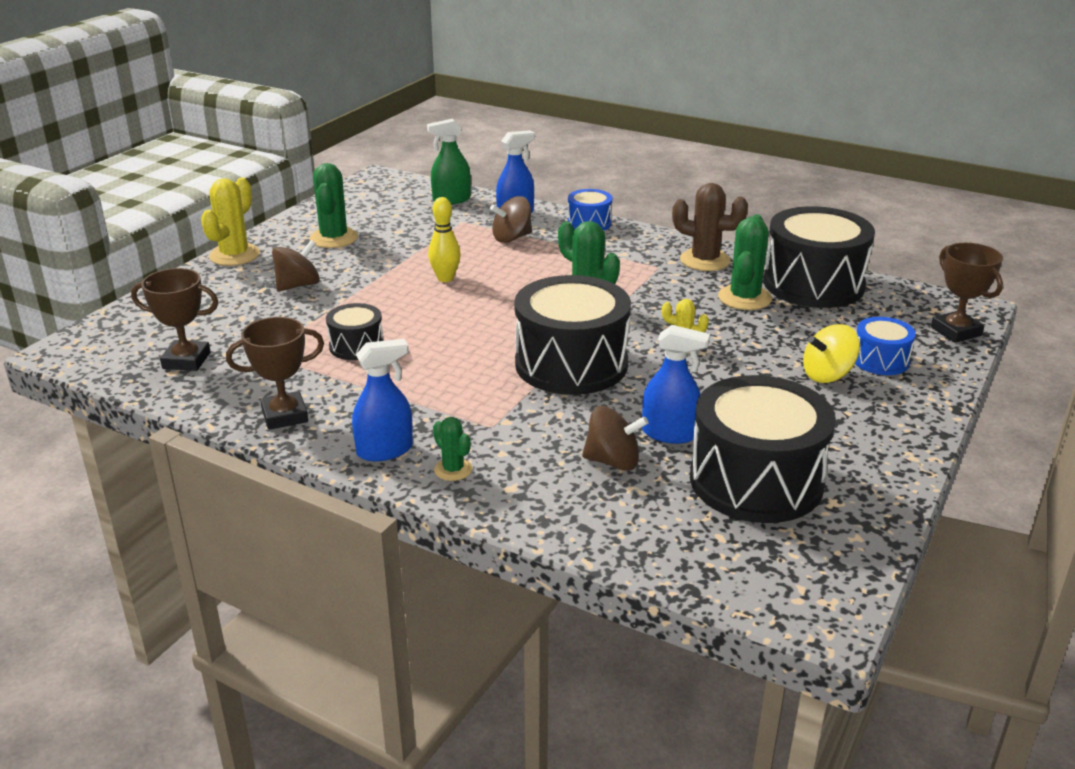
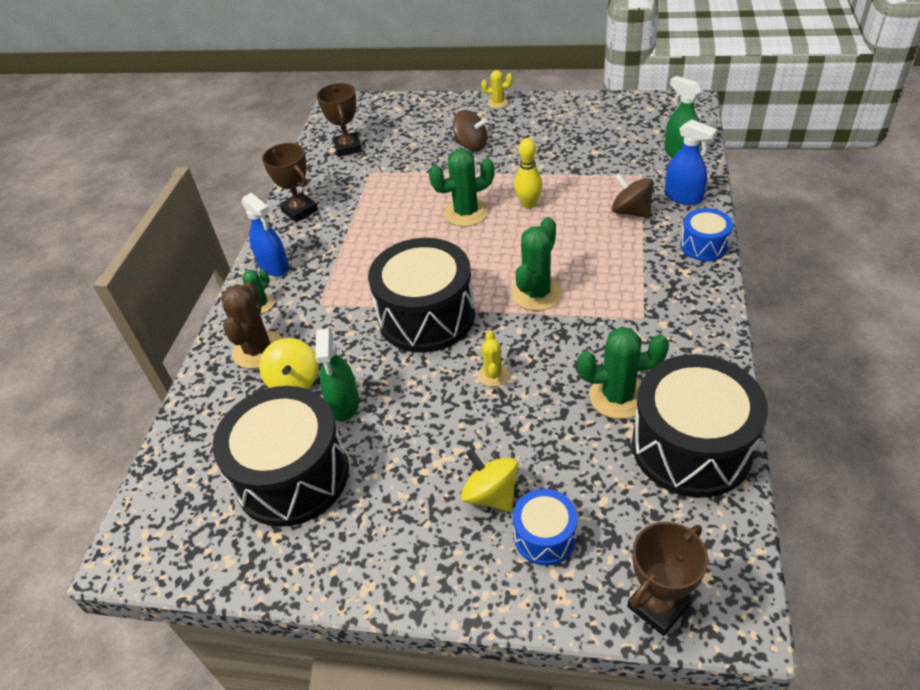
camera: 75 degrees right, 15 degrees up
(234, 255) = (498, 103): yellow cactus -> yellow cactus, size x0.56
(334, 238) = (557, 129): green cactus -> green cactus (466, 213)
(356, 346) = (400, 204): black drum -> none
(613, 461) = (294, 381): brown spinning top -> yellow spinning top
(670, 433) = (344, 404): blue spray bottle -> green spray bottle
(705, 260) = (683, 346): brown cactus -> brown cactus (258, 350)

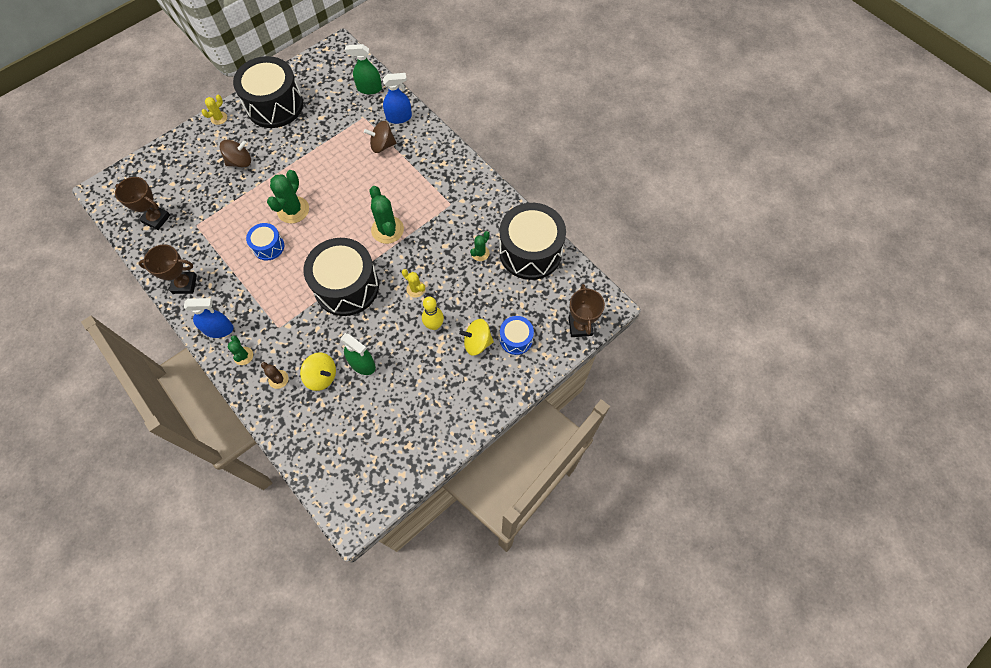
camera: 55 degrees left, 20 degrees up
(258, 350) = (278, 379): brown cactus -> brown cactus, size x0.56
(292, 475) = (381, 416): black drum -> black drum (274, 105)
(528, 204) = (322, 179): yellow bowling pin -> yellow bowling pin (434, 325)
(618, 396) = (480, 253): green cactus -> green cactus, size x0.56
(704, 245) = (437, 141): blue drum -> blue drum (268, 246)

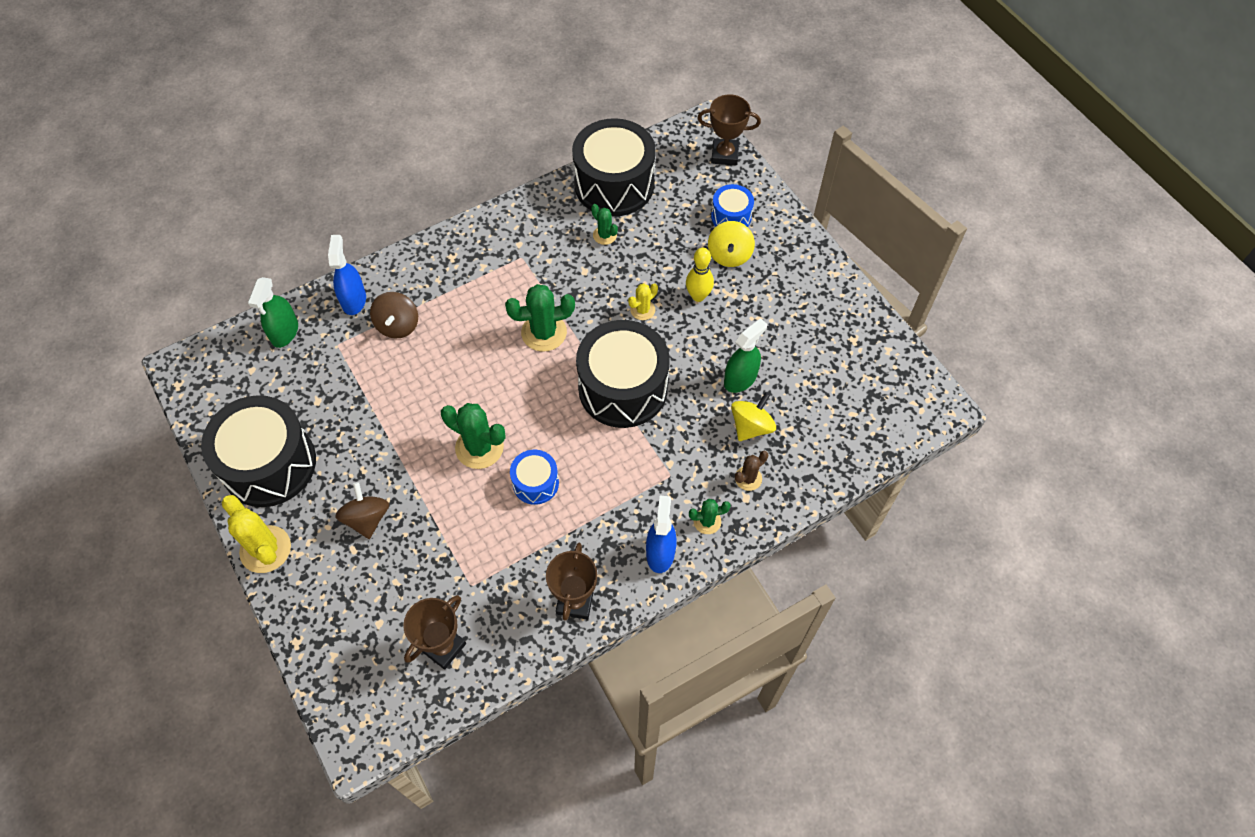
camera: 80 degrees left, 5 degrees down
(219, 118) = (265, 549): yellow cactus -> yellow cactus, size x1.80

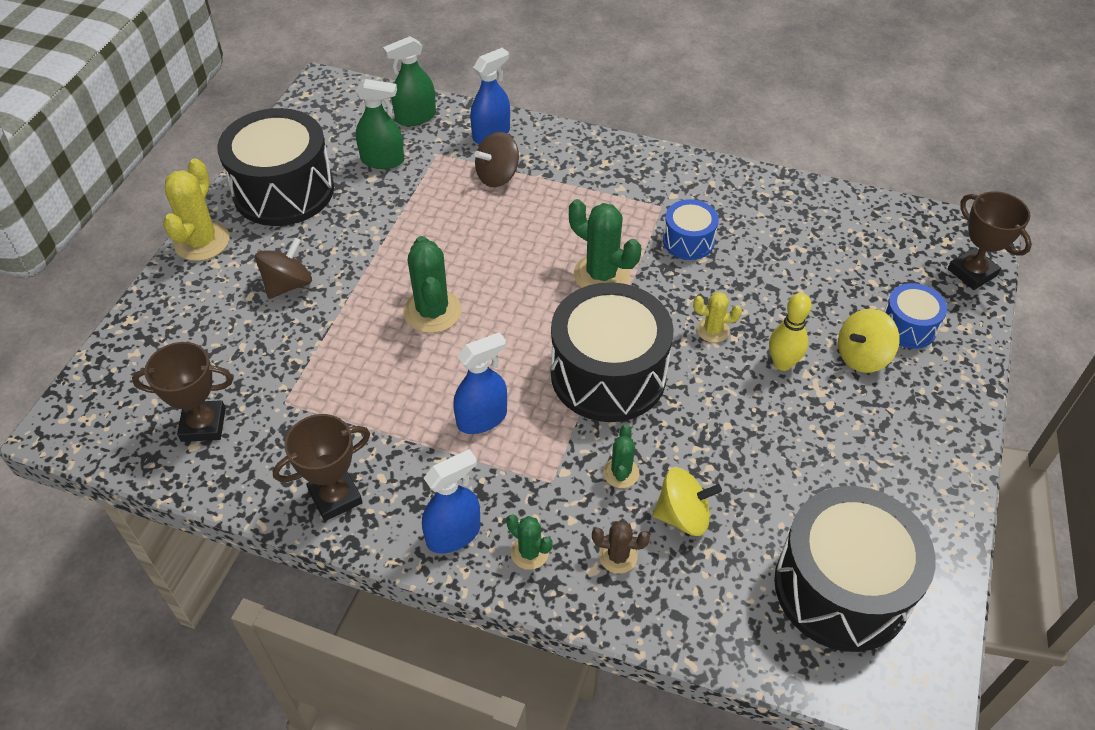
camera: 50 degrees right, 10 degrees down
(535, 483) = (435, 377): blue drum -> blue drum (688, 241)
(591, 479) = (482, 418): none -> blue spray bottle
(604, 235) = (758, 246): green cactus -> green cactus (621, 473)
(614, 184) = (822, 215): black drum -> black drum (841, 587)
(740, 379) = (729, 466): green spray bottle -> green spray bottle (382, 160)

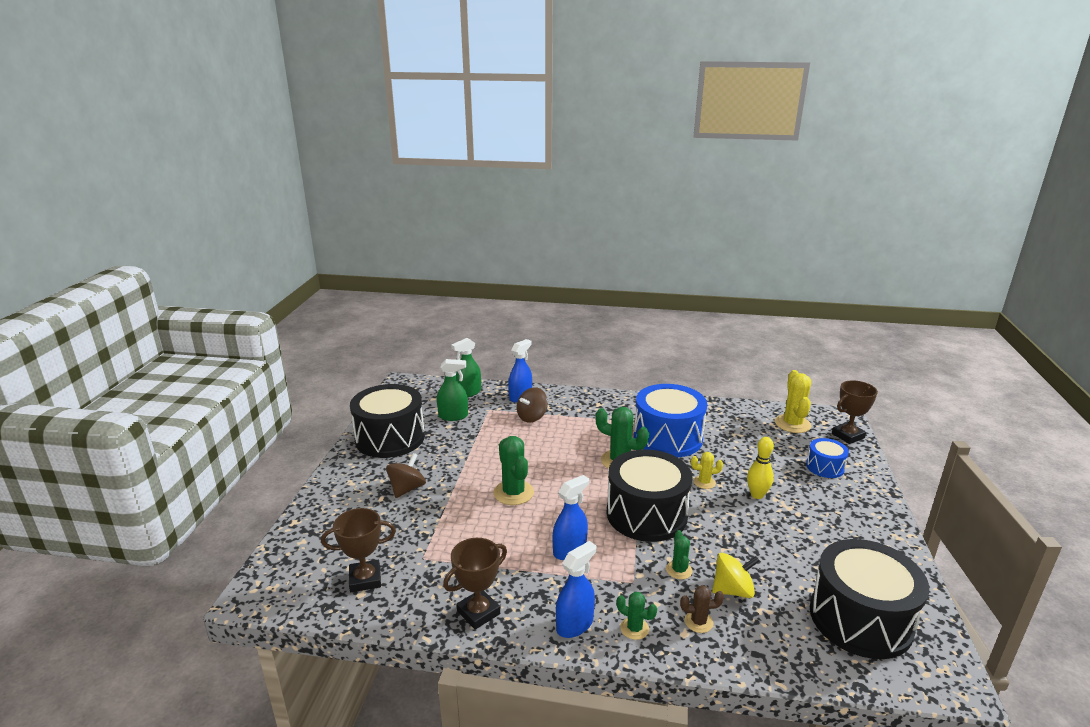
camera: 10 degrees left, 25 degrees down
(202, 242) = (339, 471): yellow cactus -> yellow cactus (792, 424)
(688, 241) = (667, 438): blue drum -> blue drum, size x2.02
(862, 356) = (805, 485): yellow spinning top -> none
(972, 272) = (848, 436): brown trophy -> brown trophy turned 75 degrees counterclockwise

